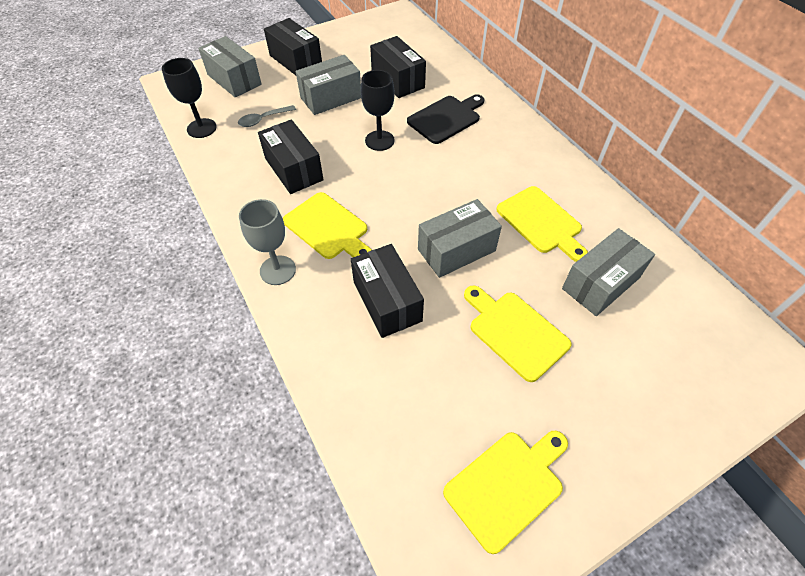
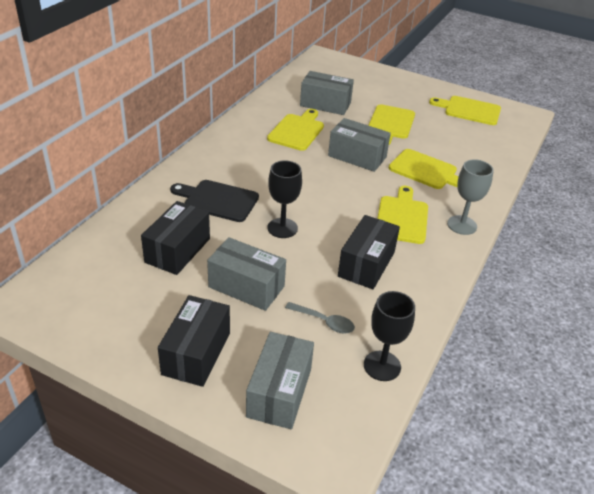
camera: 125 degrees left, 15 degrees down
(387, 301) = (426, 171): black box -> yellow cutting board

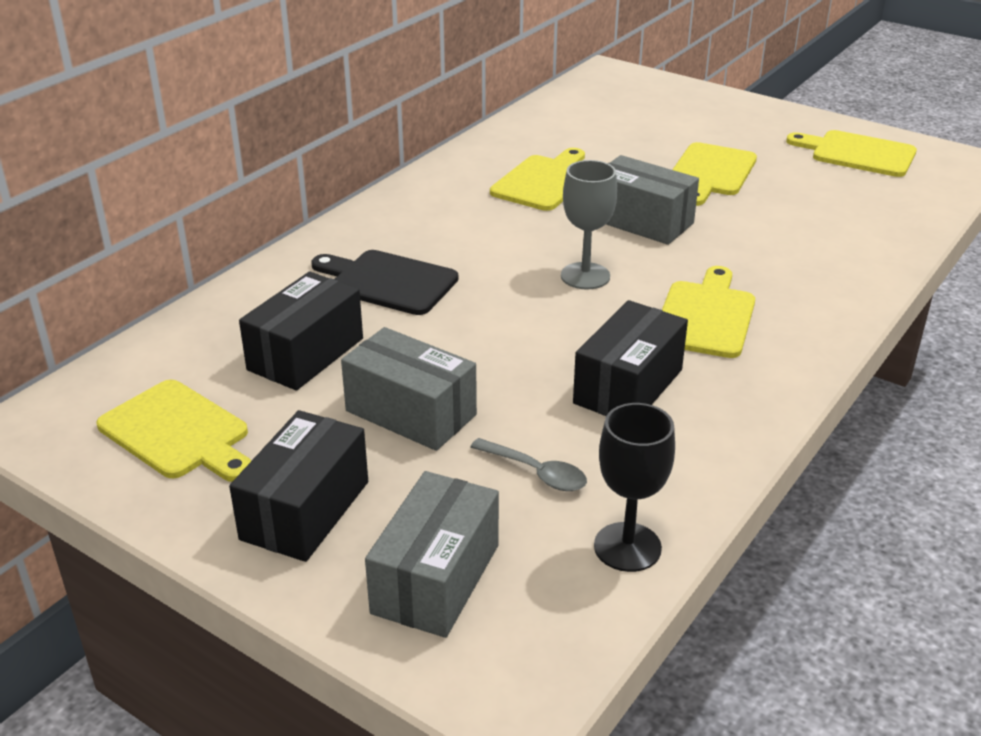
camera: 10 degrees right, 5 degrees down
(282, 228) = (490, 326): black goblet -> none
(325, 104) = (600, 142): grey box -> none
(426, 171) = (762, 245): yellow cutting board -> yellow cutting board (178, 433)
(462, 225) = (814, 331): grey goblet -> grey goblet (585, 276)

